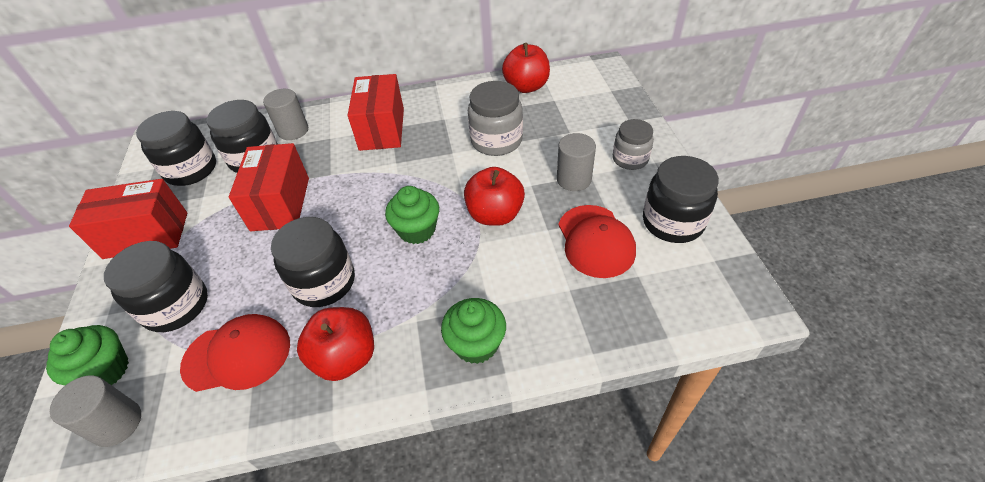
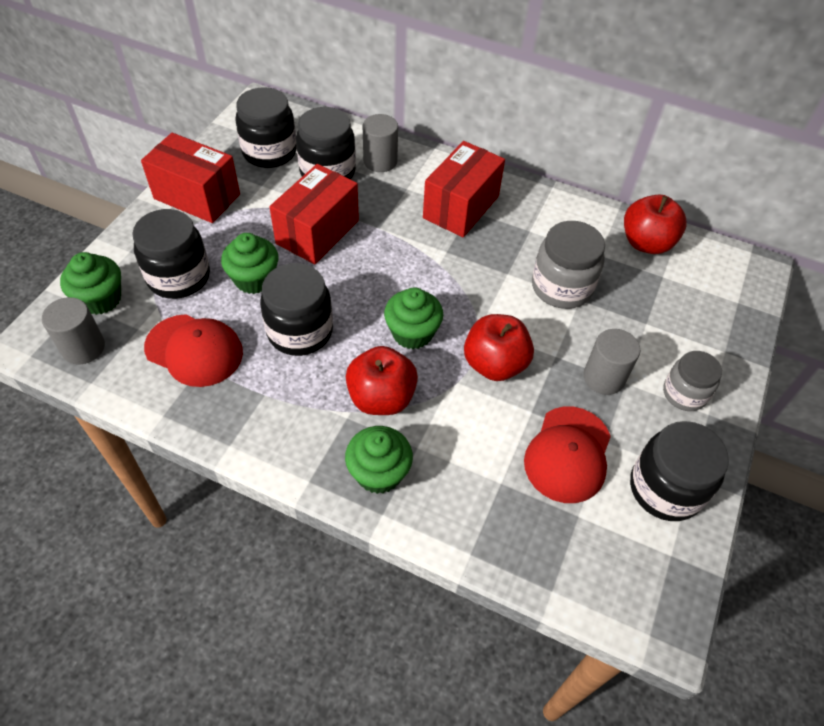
camera: 30 degrees right, 5 degrees up
(251, 268) = (254, 279): none -> green cupcake
(345, 357) = (269, 409): red apple -> red apple (381, 398)

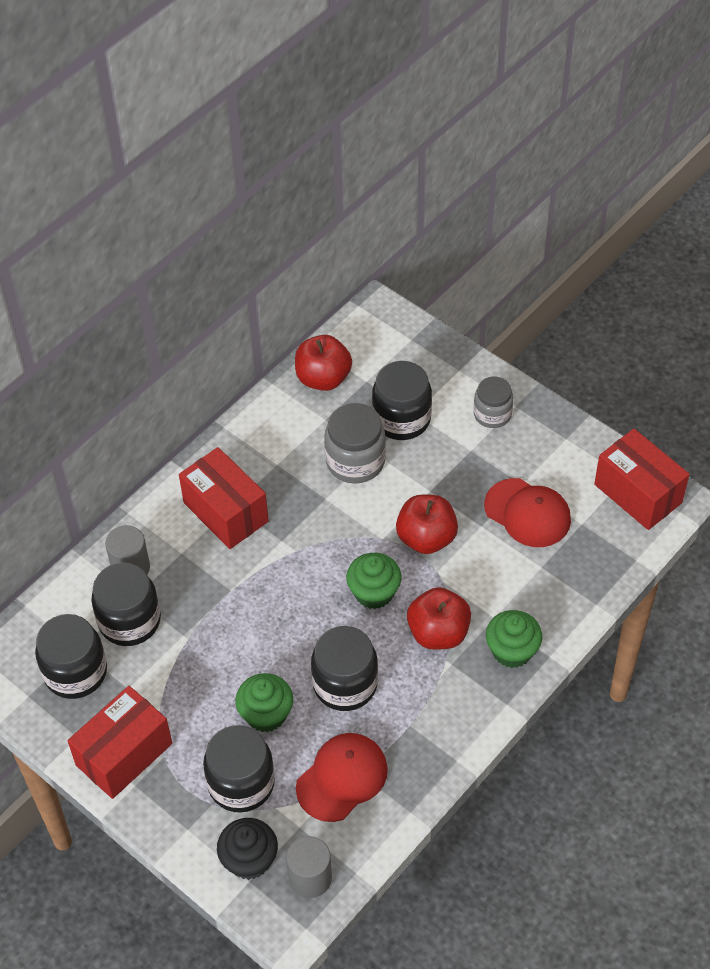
camera: 70 degrees left, 0 degrees up
(100, 299) = (249, 860): green cupcake -> black cupcake
(317, 232) = (218, 646): red box -> red box (638, 493)
(604, 377) = (462, 463): grey cylinder -> none
(665, 488) = (572, 460): black jar -> black jar (401, 419)

